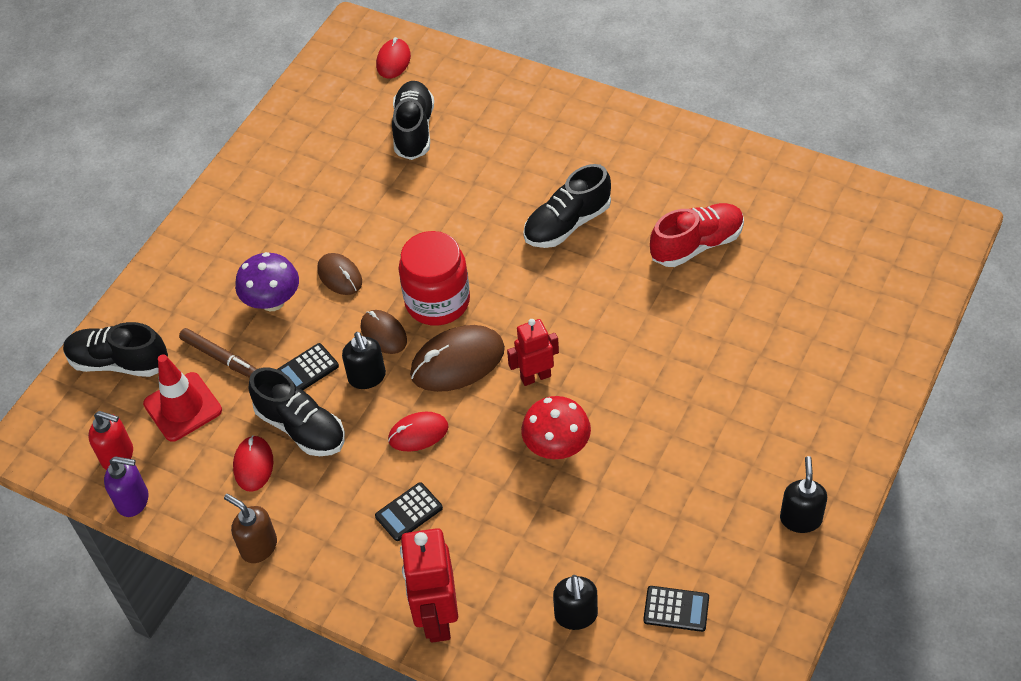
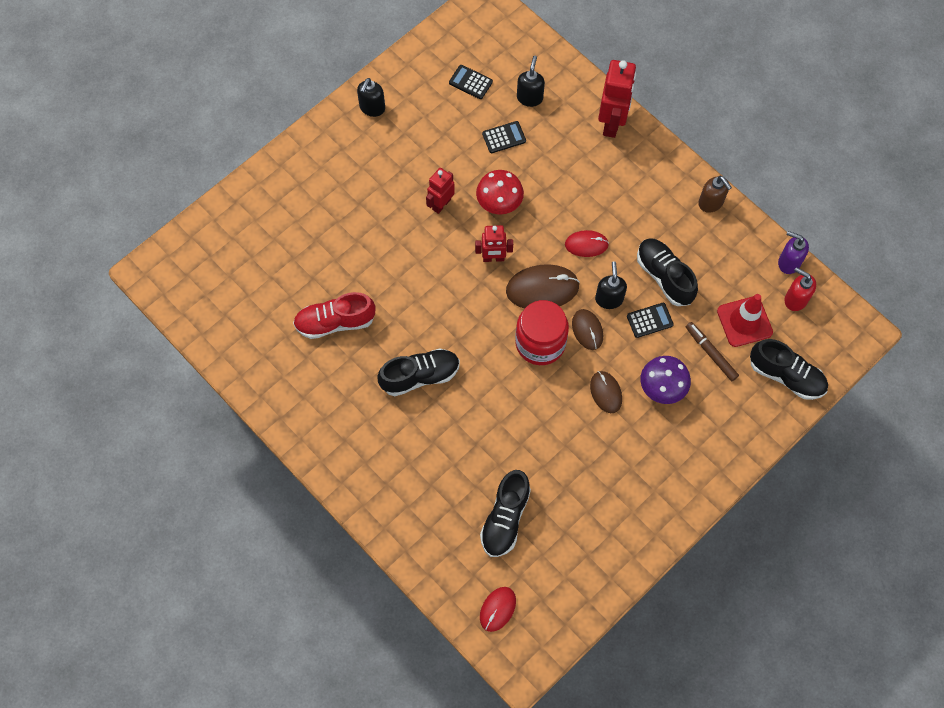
camera: 165 degrees left, 15 degrees up
(253, 465) = (703, 260): red mouse -> none
(409, 512) = (609, 193): black calculator -> black calculator (504, 137)
(635, 420) = (441, 204): none -> red robot

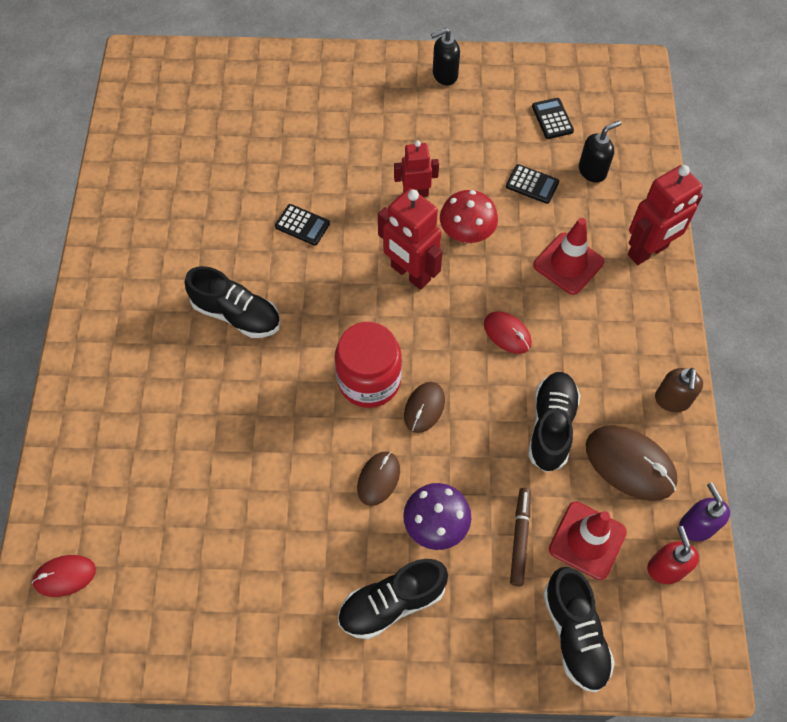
camera: 45 degrees right, 5 degrees down
(335, 322) = (222, 211): red shoe -> none
(493, 258) = (410, 273): red robot -> red robot, size x1.61
(505, 518) = (164, 502): black shoe -> black shoe (392, 603)
(542, 288) = (424, 336): brown mouse -> brown mouse (630, 464)
(576, 170) = (568, 264): none -> red traffic cone
(609, 299) = (475, 399): black soap dispenser -> none
(649, 320) = (493, 453): black calculator -> black calculator (302, 225)

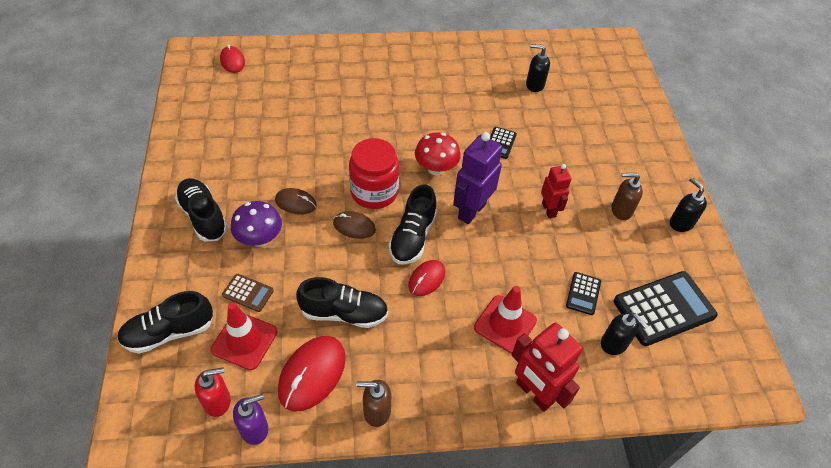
camera: 80 degrees right, 10 degrees down
(201, 168) = (534, 85): none -> black soap dispenser
(236, 314) = (418, 115): black shoe -> black shoe (412, 237)
(410, 273) = (471, 211): red robot -> purple robot
(422, 124) = (621, 210): none -> brown soap dispenser
(466, 234) = (518, 246): red mushroom -> red mushroom (436, 168)
(520, 538) = (248, 293): brown marker -> brown calculator
(552, 119) = (664, 308): black calculator -> black calculator, size x2.03
(630, 464) = (312, 374): brown mouse -> red mouse

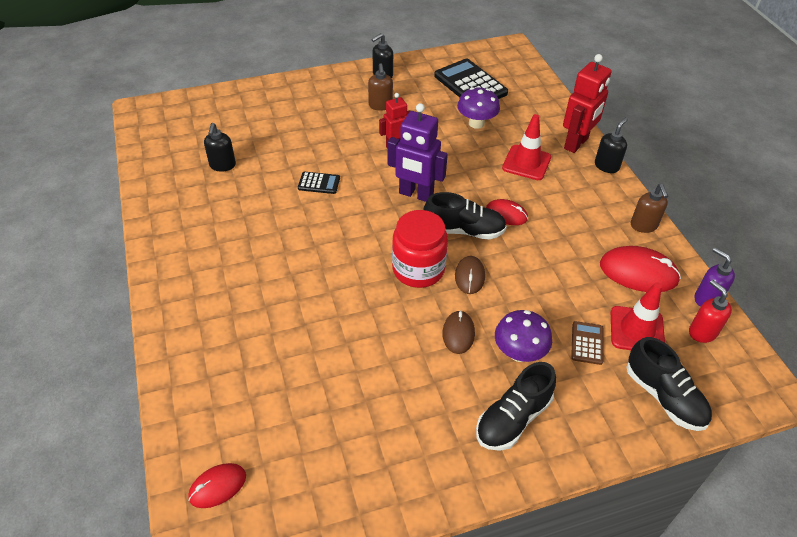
camera: 100 degrees left, 5 degrees down
(344, 313) = (569, 264): black shoe -> none
(436, 168) = (369, 226): red mushroom -> none
(583, 293) = (476, 123): black calculator -> purple mushroom
(614, 344) = (513, 107): black soap dispenser -> black soap dispenser (606, 166)

